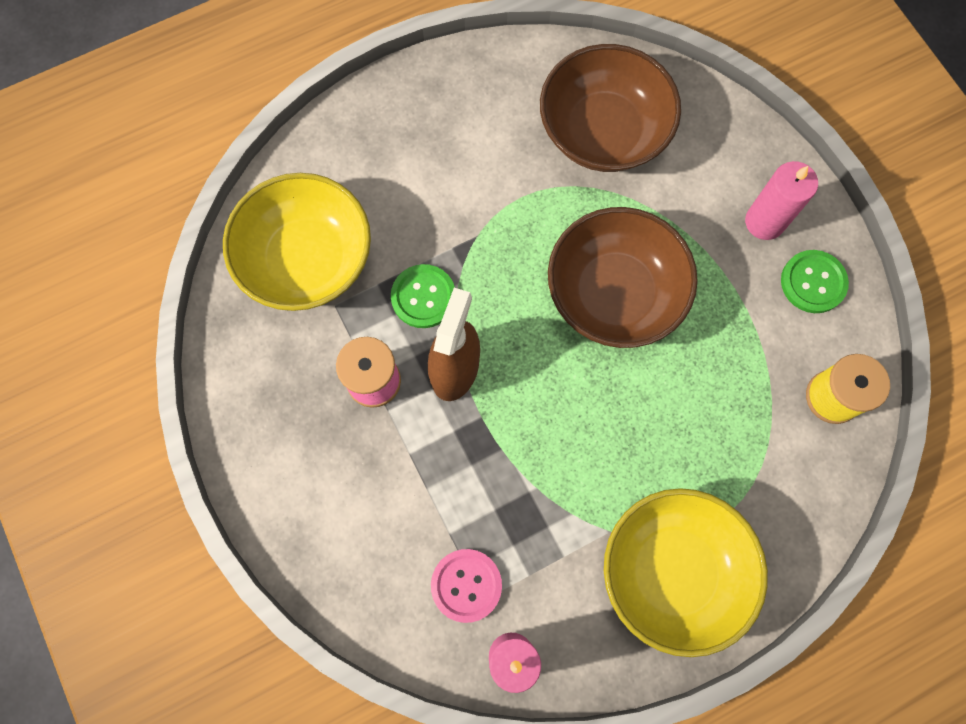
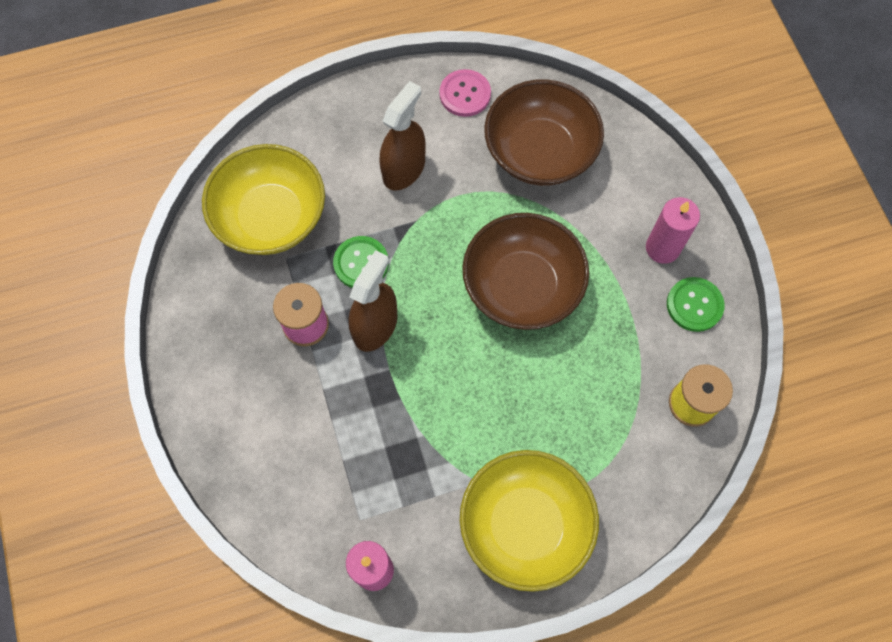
camera: 10 degrees right, 5 degrees down
(450, 177) = (404, 169): none -> brown spray bottle
(466, 585) = (348, 505): pink button -> pink button (465, 94)

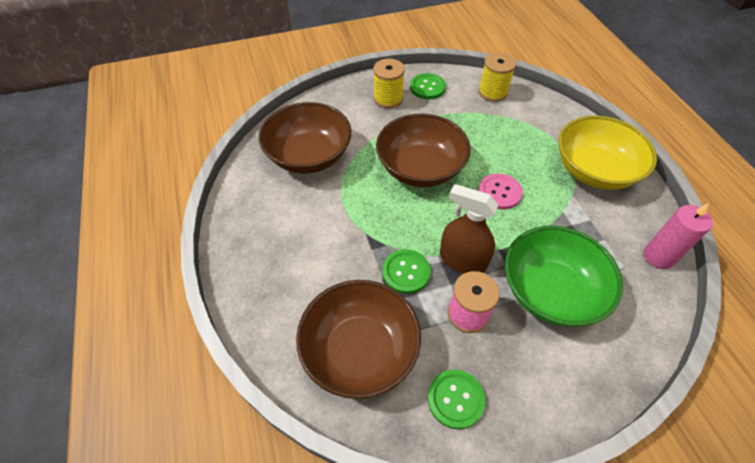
camera: 90 degrees left, 15 degrees down
(215, 304) = (455, 399): none -> green button
(271, 217) = (360, 350): yellow bowl -> brown bowl
(329, 420) = (550, 291): none -> green bowl
(404, 169) = (316, 242): brown spray bottle -> none
(465, 94) = (248, 200): pink button -> pink button (499, 192)
(662, 248) = (388, 98): pink candle -> yellow spool

